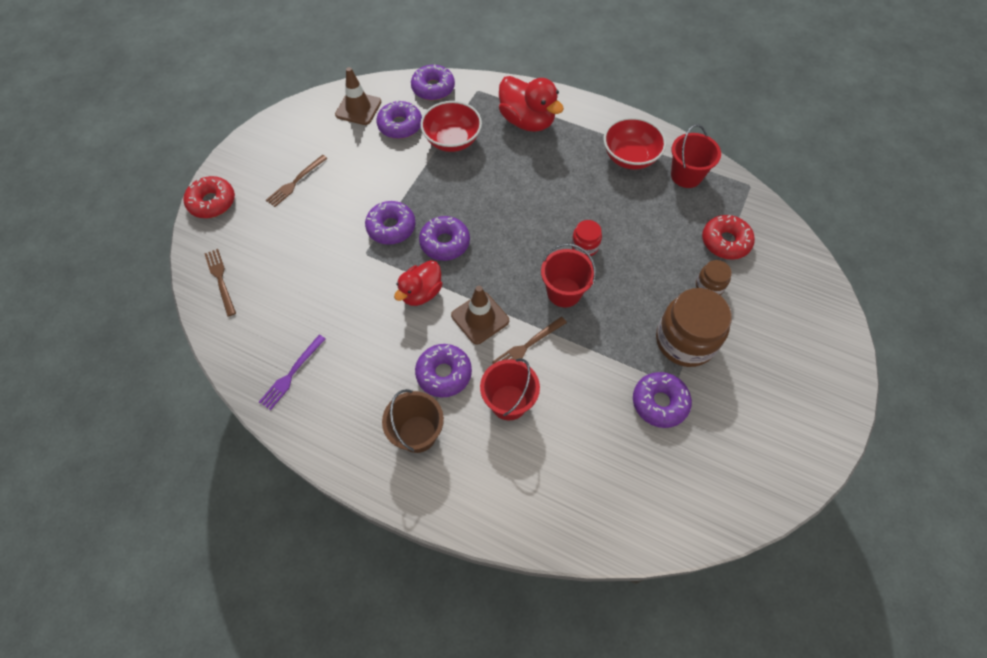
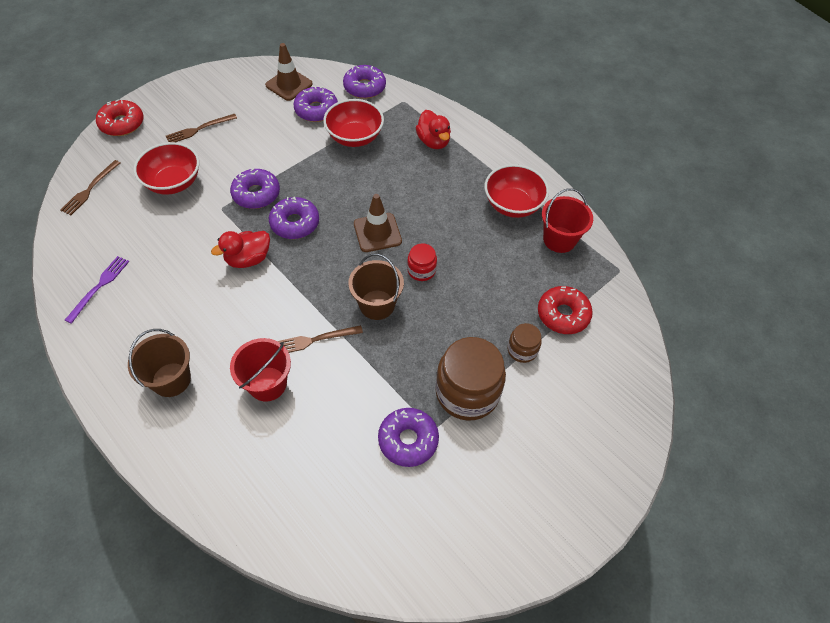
camera: 20 degrees right, 5 degrees down
(221, 280) = (90, 189): brown fork -> brown fork turned 150 degrees counterclockwise
(292, 373) = (99, 287): purple fork -> purple fork turned 150 degrees clockwise
(302, 244) = (173, 182): none -> red bowl
(444, 373) = (225, 336): purple donut -> none
(480, 318) = (286, 300): brown traffic cone -> brown traffic cone (377, 232)
(527, 121) = (433, 141): red duck -> red duck, size x0.66
(564, 292) = (377, 305): red bucket -> brown bucket

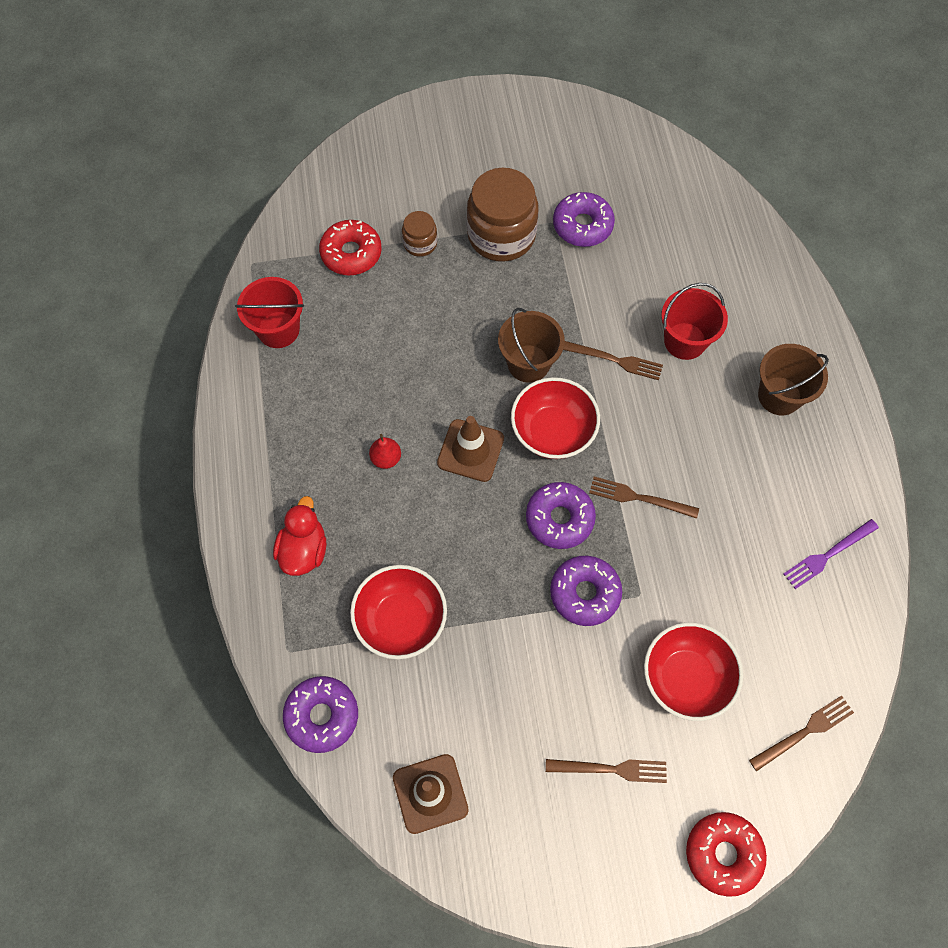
camera: 145 degrees left, 10 degrees up
(248, 259) = (639, 498): red duck -> brown fork
(316, 110) = (421, 708): purple donut -> none
(421, 270) = (454, 376): red jar -> none
(426, 203) = (386, 458): none -> red pear
(512, 205) = (288, 400): red bowl -> red bowl (553, 432)

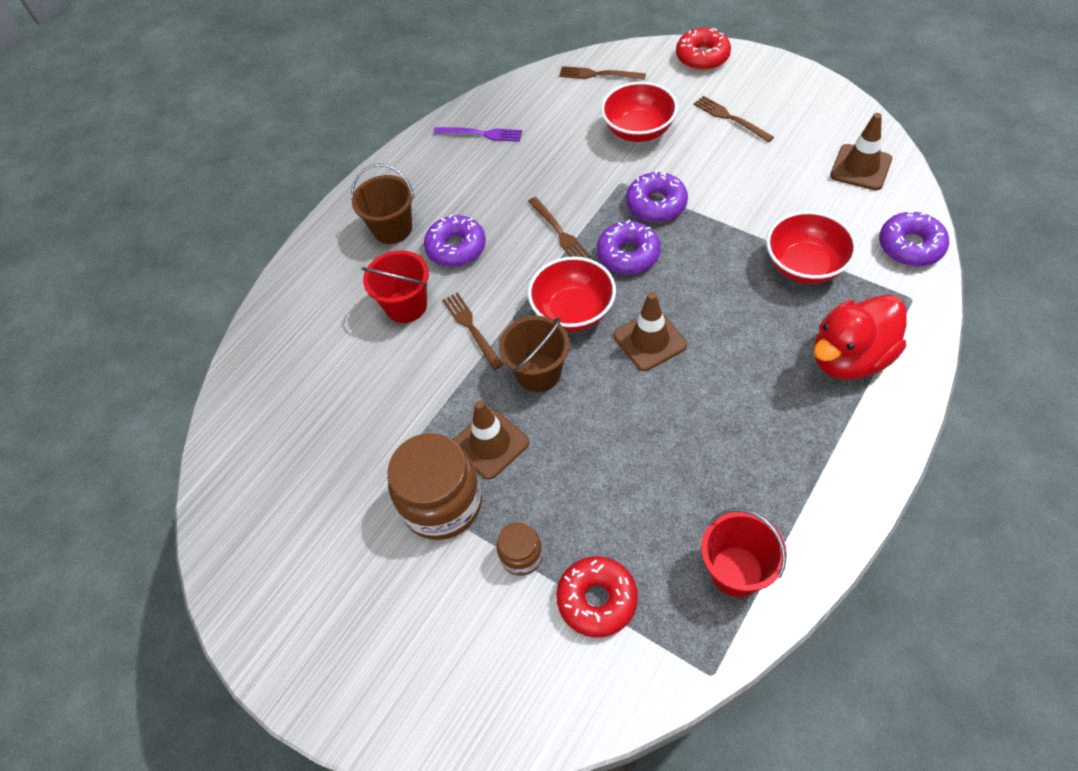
camera: 130 degrees left, 10 degrees down
(304, 550) = (850, 357): red duck -> red duck, size x1.50
(386, 458) = (725, 380): red pear -> none
(510, 291) = (490, 444): none -> brown traffic cone
(582, 225) = (366, 456): purple donut -> purple donut (456, 248)

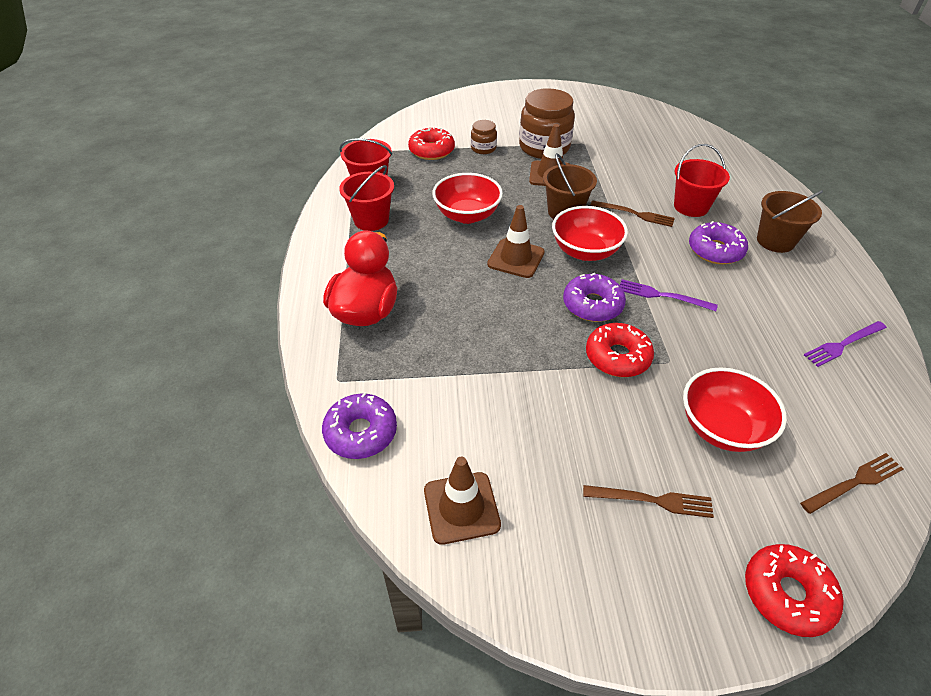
camera: 135 degrees right, 10 degrees down
(559, 232) = (663, 296): brown fork -> purple fork
(656, 204) = (617, 357): purple donut -> red donut
(774, 493) = (371, 220): none -> red bucket
(805, 266) = (446, 365): red bowl -> red bowl (467, 215)

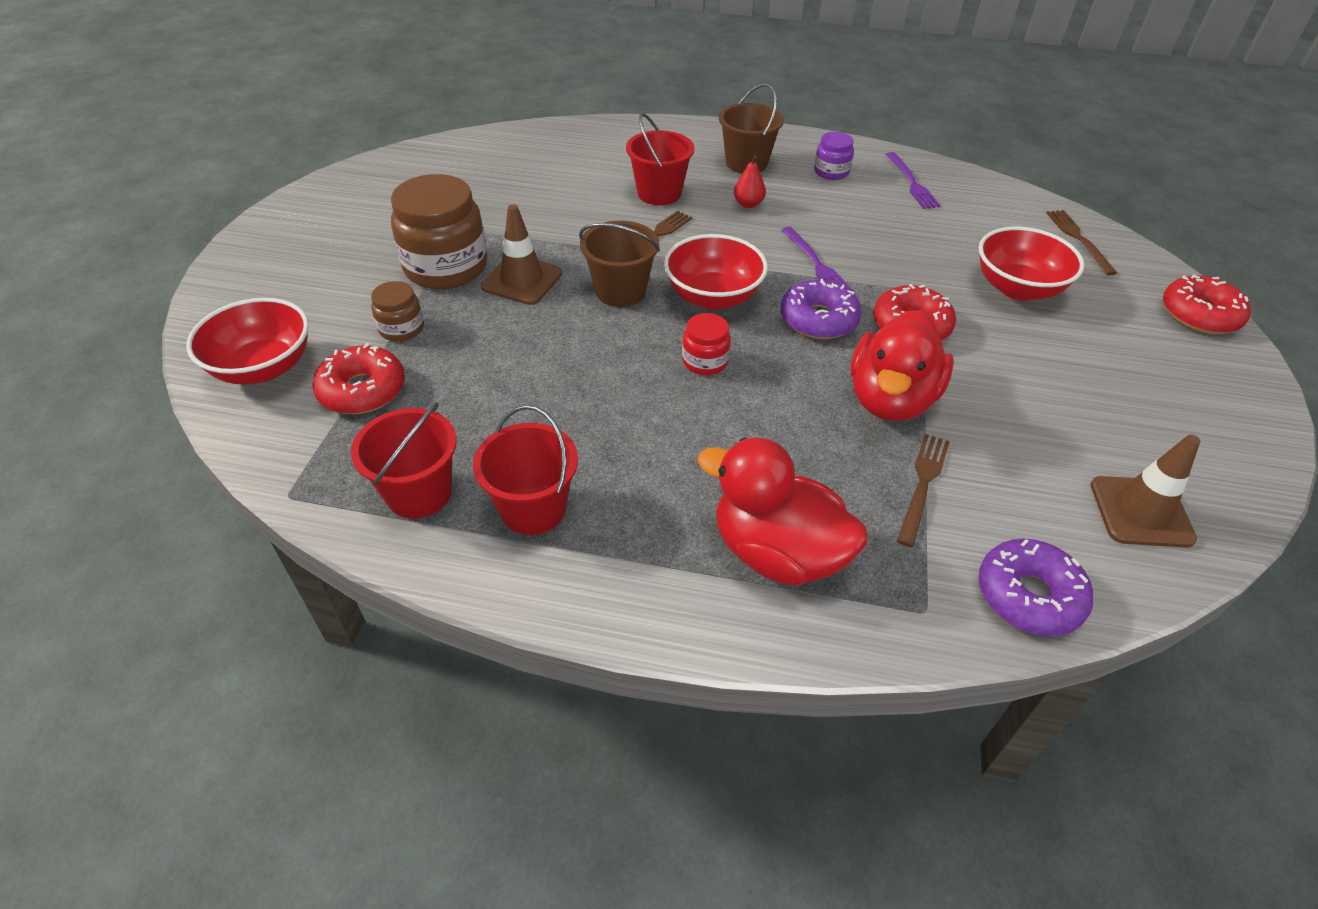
camera: 75 degrees left, 0 degrees up
(467, 215) = (579, 387): red bowl -> red bowl (263, 367)
(516, 258) = (705, 361): brown traffic cone -> red jar
(523, 351) = (891, 399): none -> red duck
(652, 500) = (1112, 361): brown fork -> brown fork (923, 485)
(663, 296) = (815, 263): purple fork -> purple fork turned 60 degrees counterclockwise
(715, 250) = (748, 204): purple donut -> red pear
(810, 290) = (831, 172): none -> purple jar

